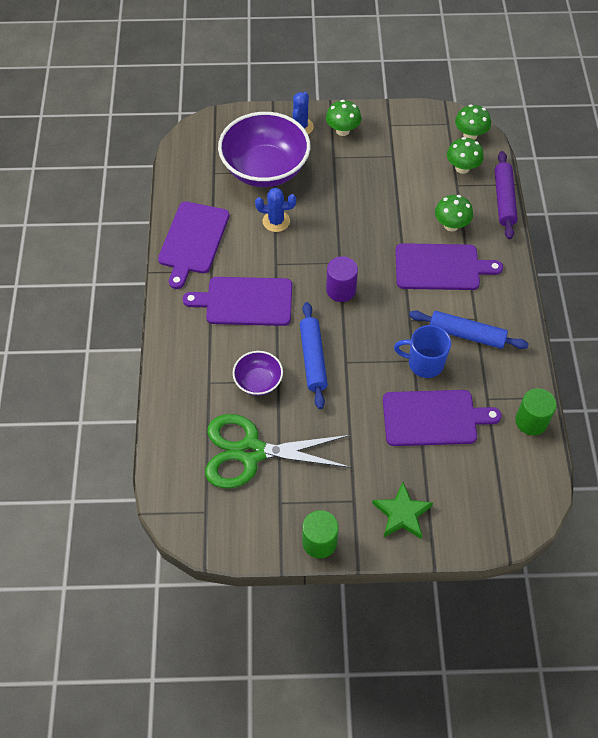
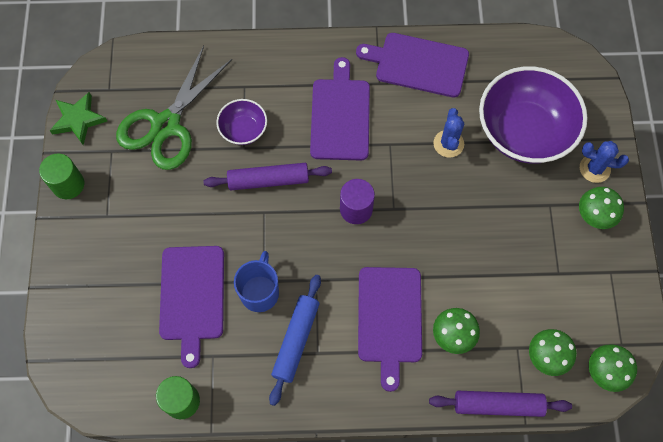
camera: 90 degrees right, 10 degrees up
(251, 452) = (166, 125): green scissors -> green scissors turned 150 degrees counterclockwise
(313, 359) = (268, 180): blue rolling pin -> purple rolling pin
(402, 514) = (88, 260): green star -> green star (78, 120)

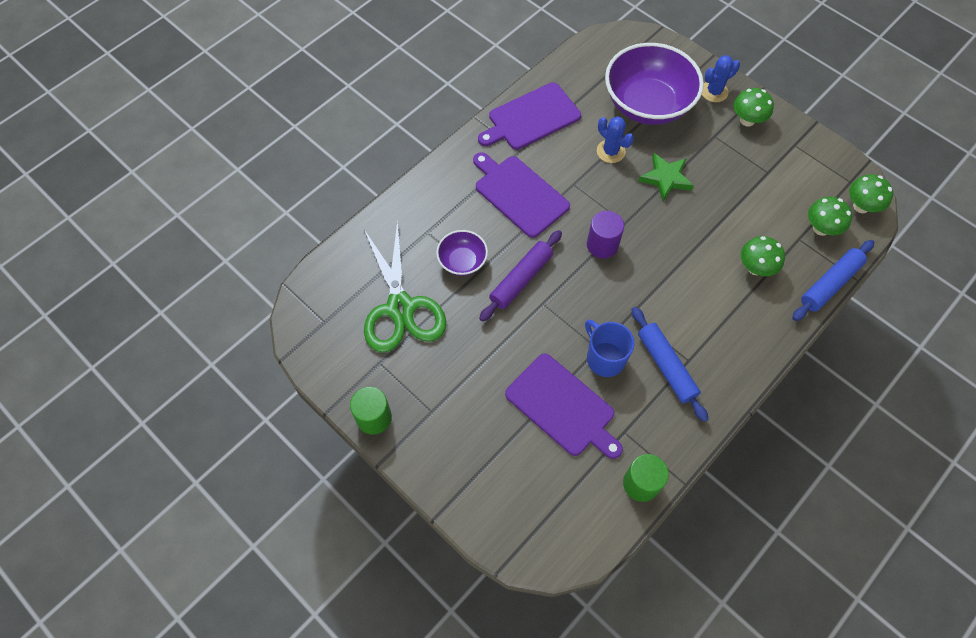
camera: 45 degrees left, 5 degrees down
(78, 120) = (325, 364): green star -> green star (666, 178)
(389, 319) = (706, 294): purple cutting board -> none
(498, 405) = (830, 284): purple rolling pin -> blue rolling pin

